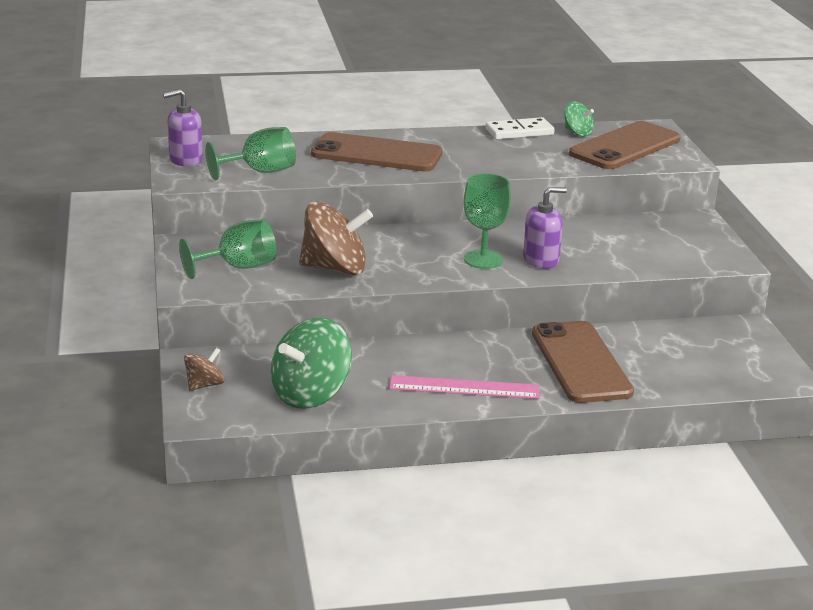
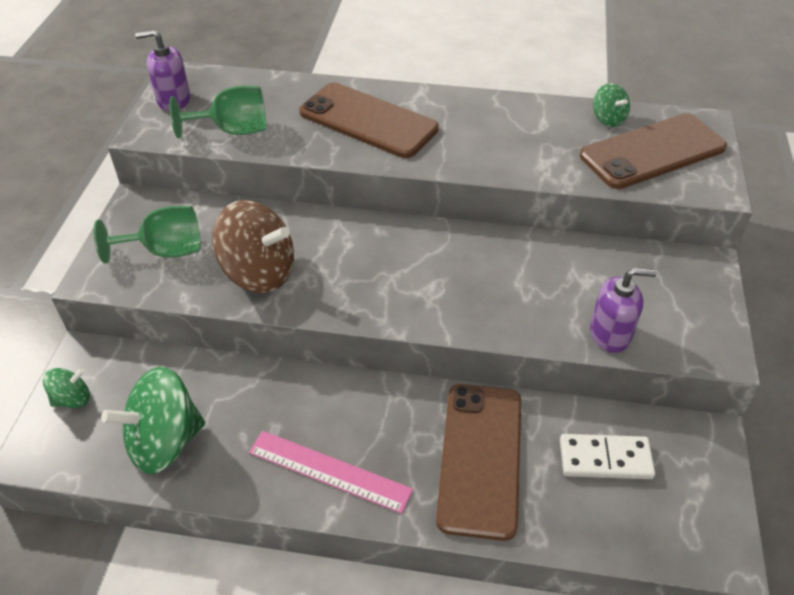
camera: 20 degrees right, 20 degrees up
(204, 385) = (72, 399): brown spinning top -> green spinning top
(483, 259) = (423, 289): green goblet -> none
(519, 132) = (542, 108): white domino -> white domino (605, 459)
(541, 260) = (487, 303): purple soap dispenser -> purple soap dispenser (610, 334)

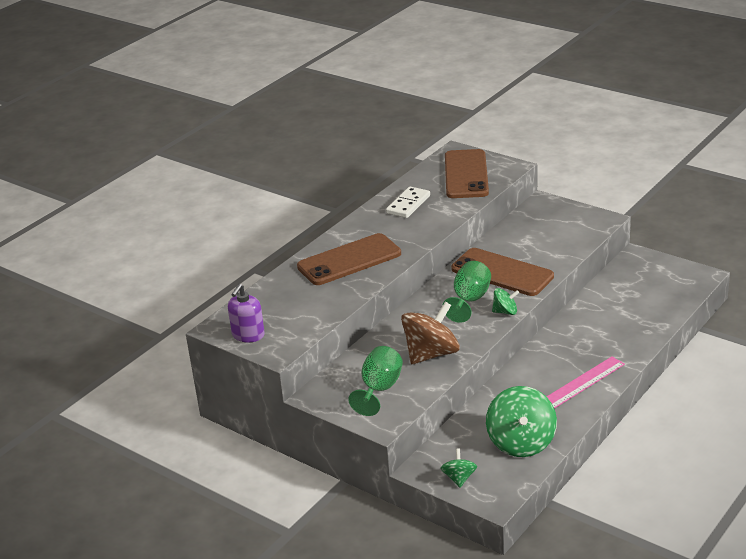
camera: 60 degrees left, 15 degrees down
(233, 130) = (310, 315): green goblet -> green goblet (469, 300)
(480, 458) = (605, 329): brown phone -> brown phone (502, 273)
(605, 459) = (630, 290): white domino -> white domino (408, 204)
(608, 119) = (424, 179): green spinning top -> green spinning top (505, 312)
(610, 334) = (570, 246): purple soap dispenser -> none

